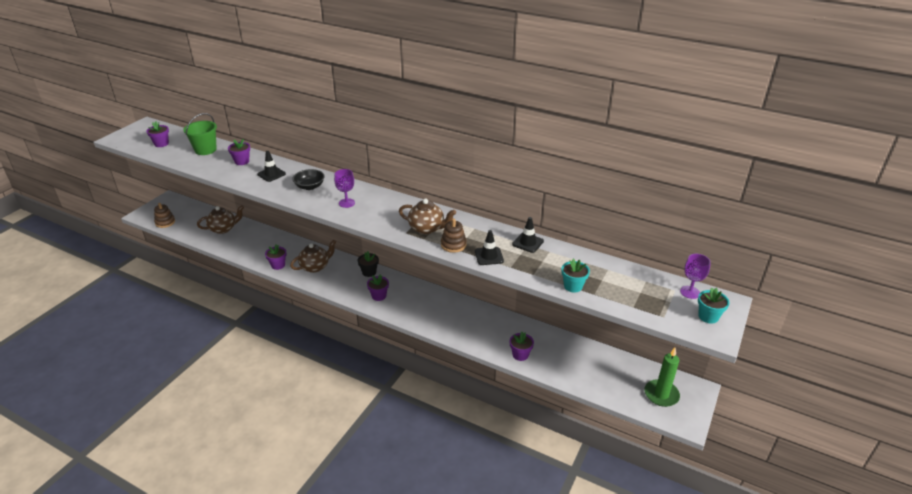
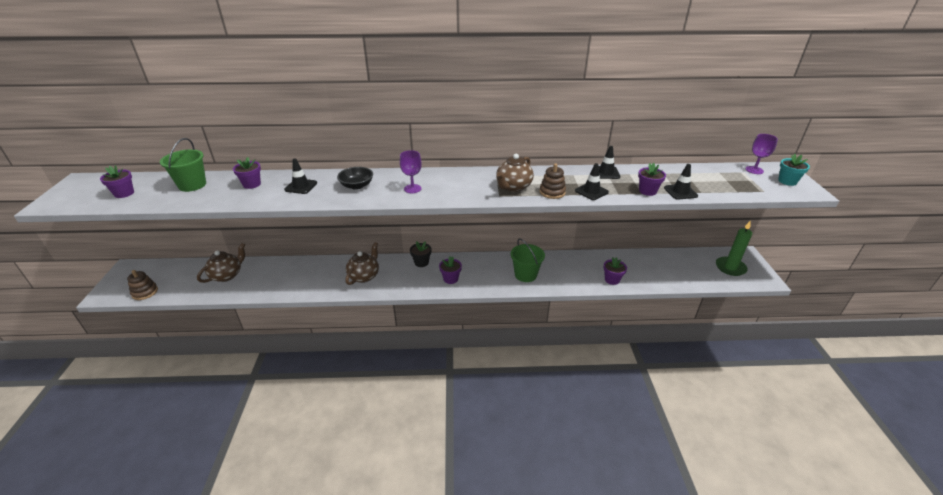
camera: 30 degrees left, 0 degrees up
(278, 265) = (323, 288): purple flower pot -> purple flower pot (647, 191)
(427, 228) = (513, 187): brown teapot -> brown teapot turned 135 degrees clockwise
(445, 318) = (525, 274): none -> green bucket
(573, 286) = (680, 192): turquoise flower pot -> black traffic cone

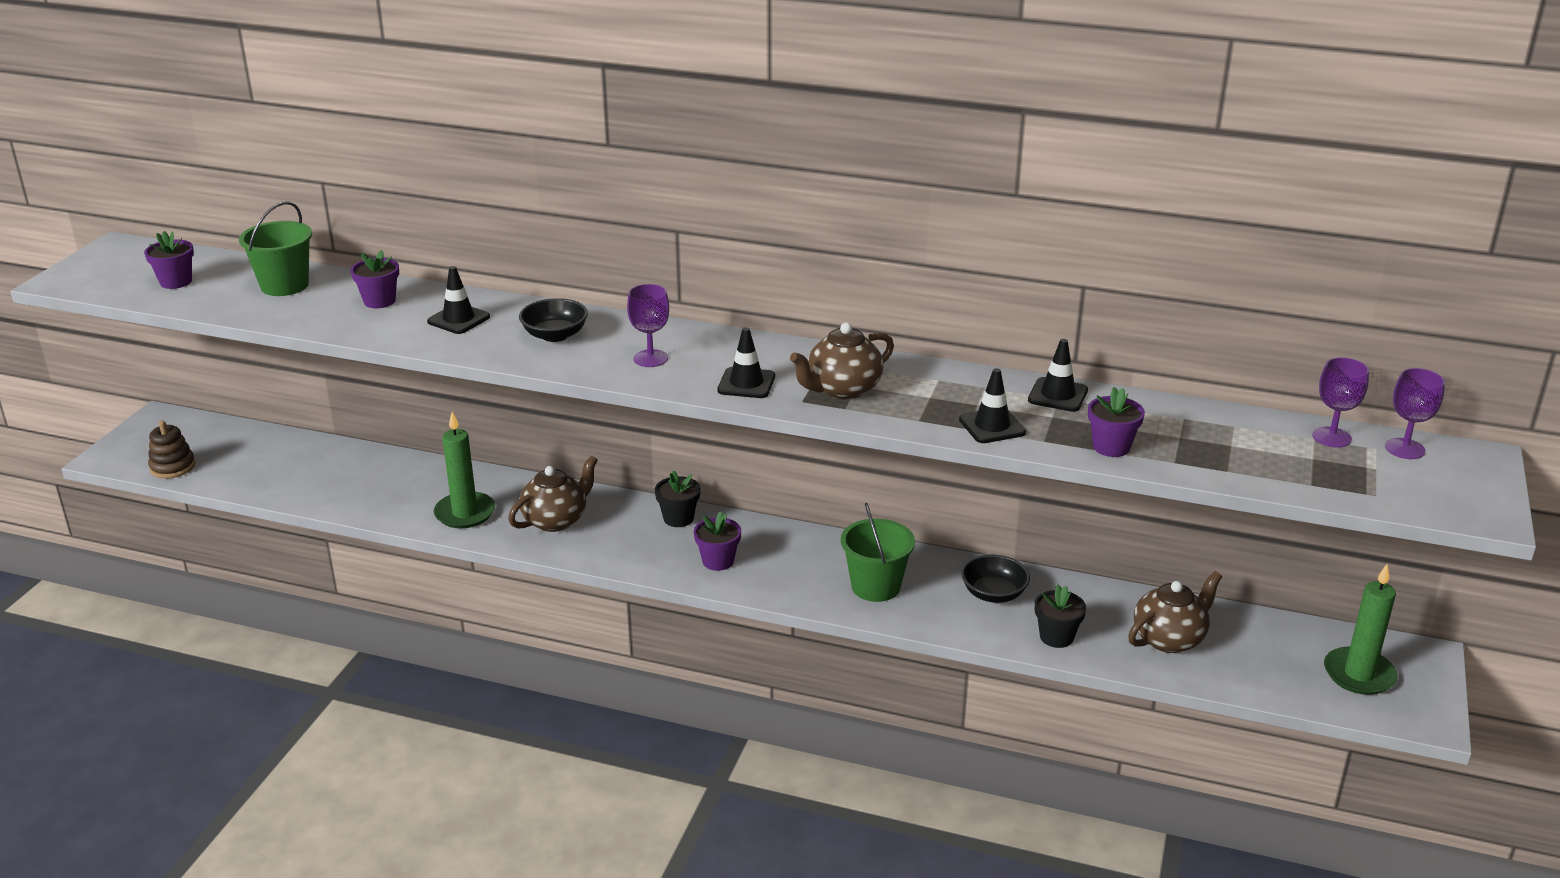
camera: 20 degrees right, 5 degrees down
(227, 275) = (315, 466): brown teapot -> brown teapot (1169, 639)
(317, 282) = (465, 513): none -> green candle
(552, 192) = (911, 413): brown stacking toy -> none
(575, 266) = (993, 594): none -> black bowl
(612, 279) = (1056, 637): purple flower pot -> black flower pot
(680, 192) = (1181, 461): black traffic cone -> black traffic cone (746, 383)
(724, 170) = (1331, 437): none -> purple goblet
(787, 181) = (1456, 485): turquoise flower pot -> none

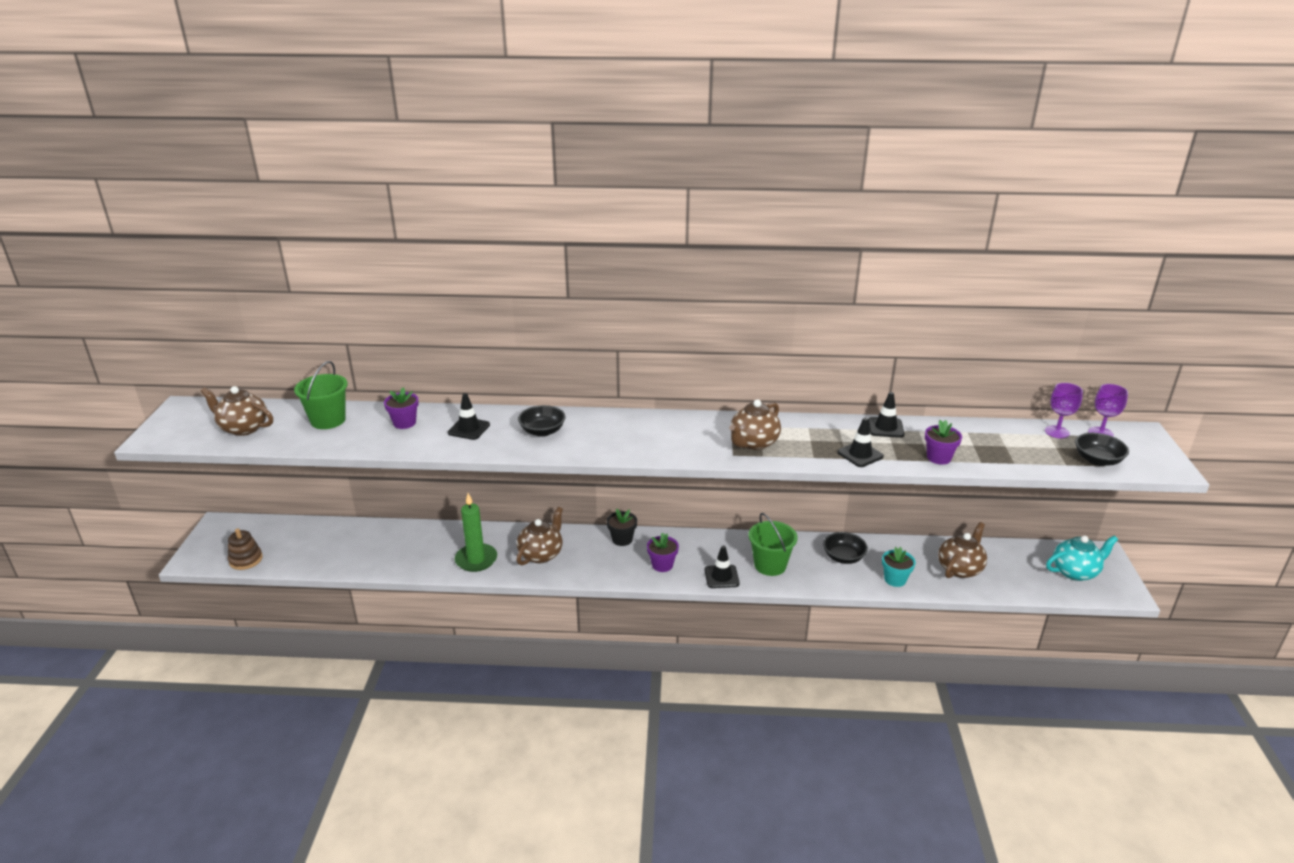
camera: 15 degrees left, 0 degrees up
(176, 282) = (243, 428): purple flower pot -> brown teapot
(650, 358) = (616, 439): purple goblet -> none
(746, 383) = (690, 448): black traffic cone -> black traffic cone (721, 577)
(1056, 637) = (895, 579): black flower pot -> turquoise flower pot
(1359, 674) = (1075, 572): green candle -> turquoise teapot
(1368, 486) = (1097, 460): none -> black bowl

